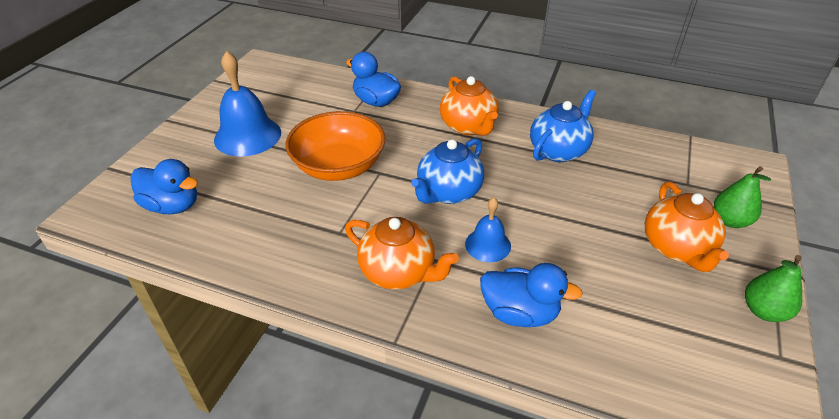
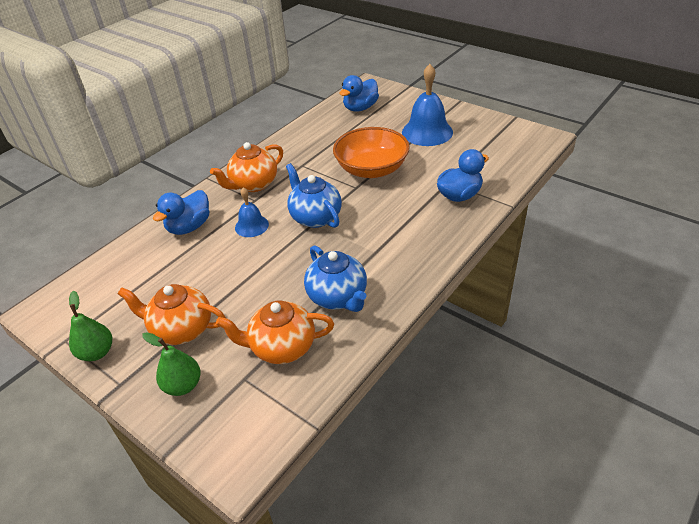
camera: 110 degrees right, 0 degrees up
(468, 127) = (399, 245): orange teapot -> orange teapot (282, 347)

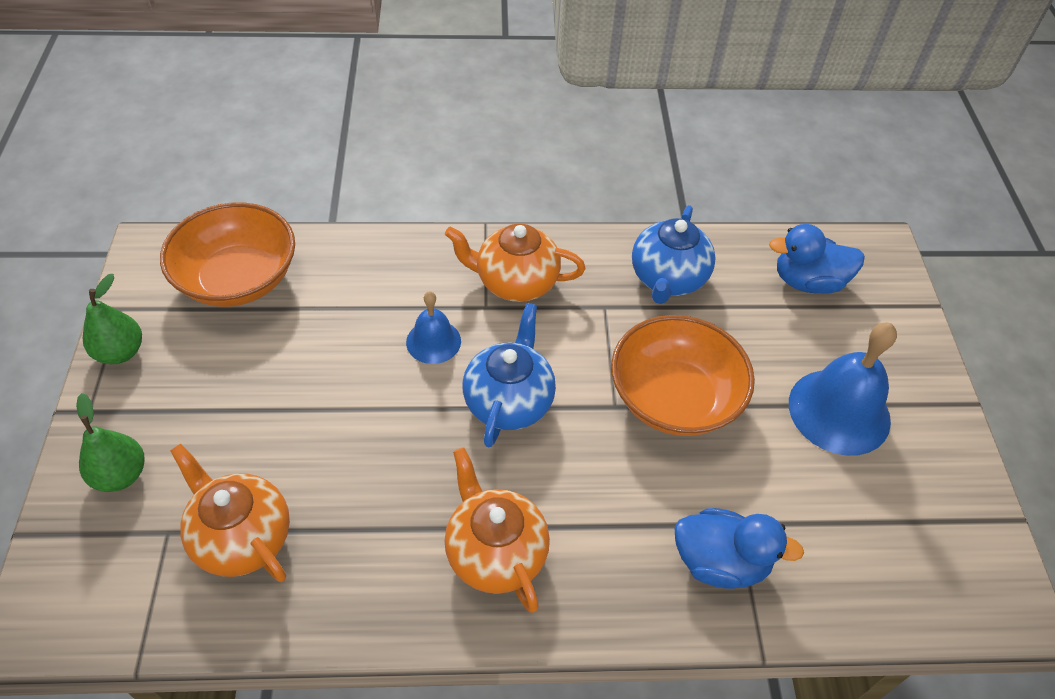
camera: 45 degrees right, 10 degrees up
(115, 280) = (238, 279): none -> orange bowl
(181, 329) = (204, 405): orange teapot -> orange teapot (495, 552)
(189, 227) = (379, 278): blue duck -> none
(338, 297) = (373, 541): blue teapot -> blue teapot (668, 279)

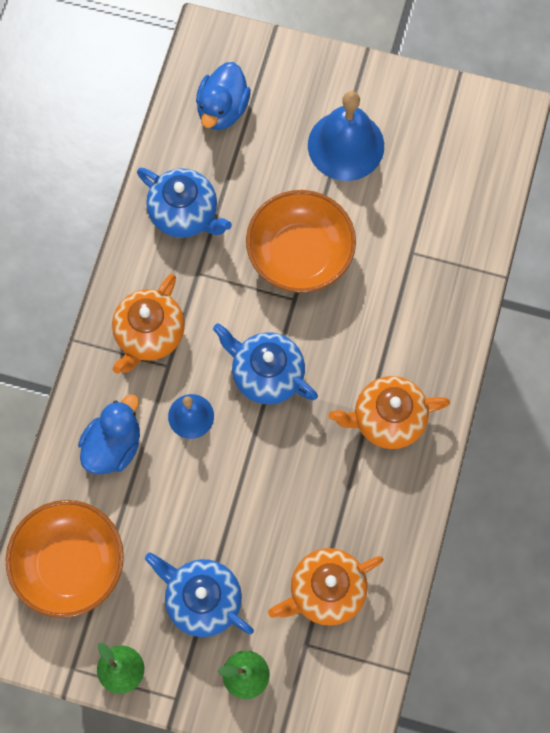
camera: 70 degrees left, 20 degrees up
(213, 406) = (202, 599): none -> blue teapot
(720, 562) = (435, 276): blue duck -> blue duck (113, 445)

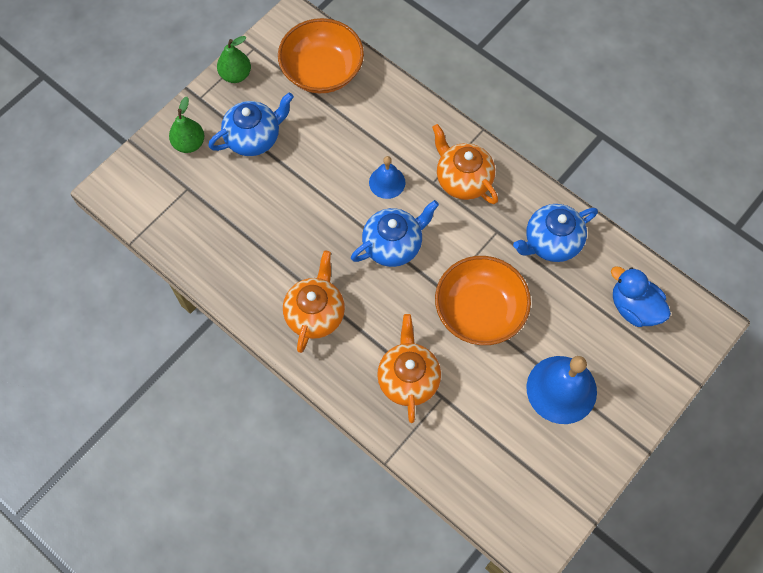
camera: 115 degrees right, 5 degrees down
(113, 445) = (390, 126): blue duck -> none
(325, 591) = (215, 216): orange teapot -> orange teapot (408, 378)

